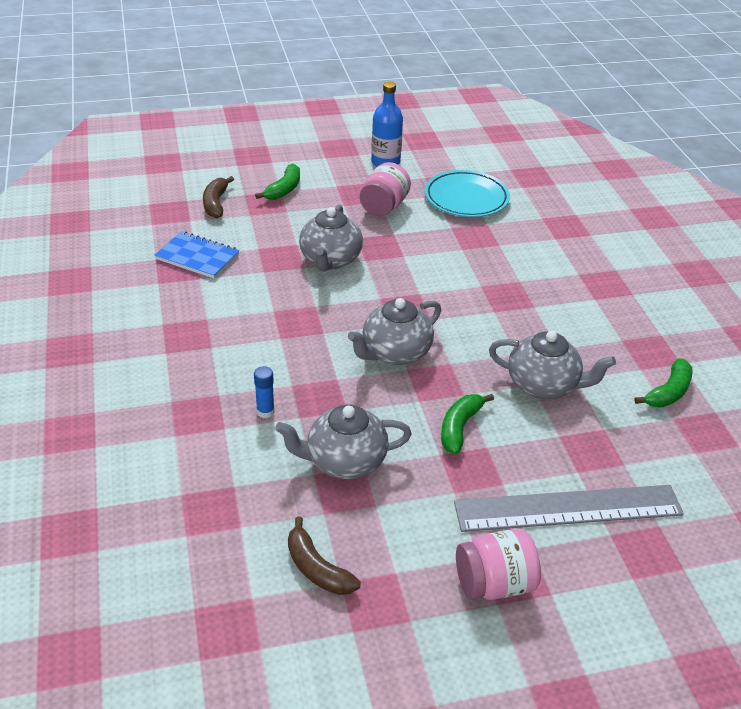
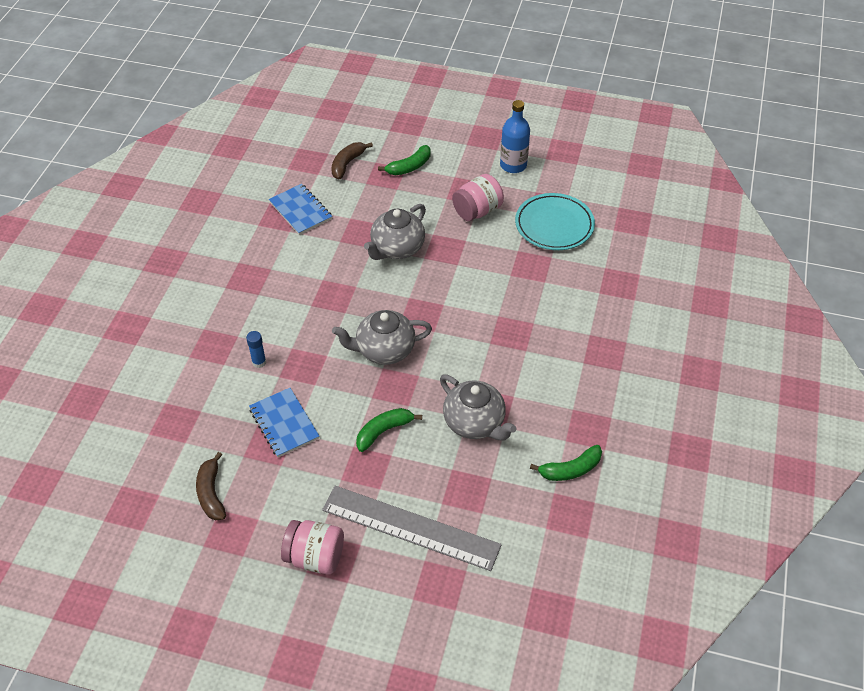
camera: 30 degrees right, 10 degrees up
(344, 461) = (284, 423): grey teapot -> blue notebook

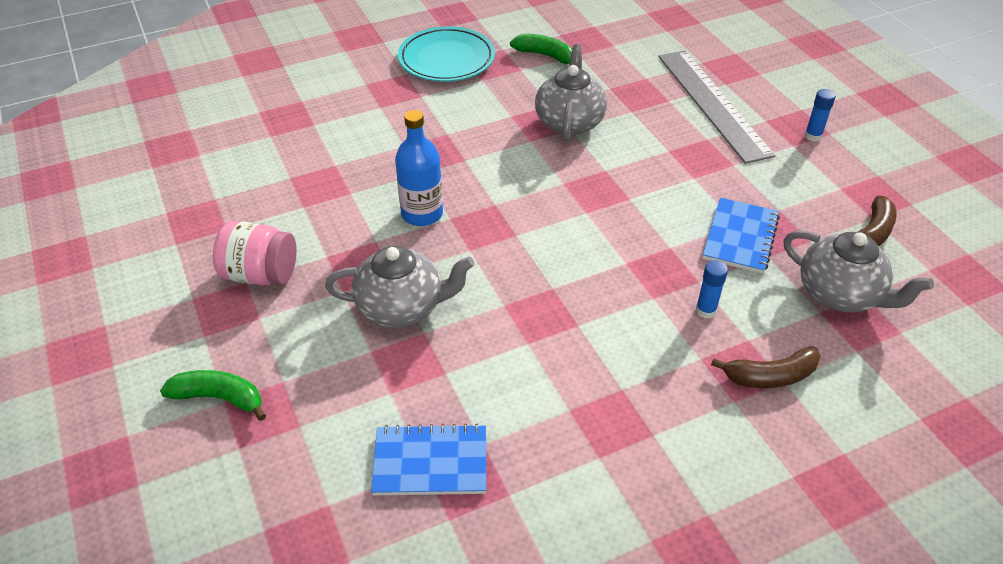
camera: 130 degrees left, 5 degrees down
(300, 211) = (430, 462): blue notebook -> blue notebook turned 75 degrees clockwise
(315, 557) = (813, 136): pink jar -> blue glue stick
(347, 164) = (271, 481): brown banana -> brown banana (770, 376)
(383, 431) = (653, 168): green banana -> none
(384, 350) = (564, 224): grey teapot -> grey teapot (840, 294)
(513, 165) = (132, 290): blue bottle -> blue bottle (422, 214)
(554, 225) = (231, 199): turquoise plate -> turquoise plate (446, 59)

